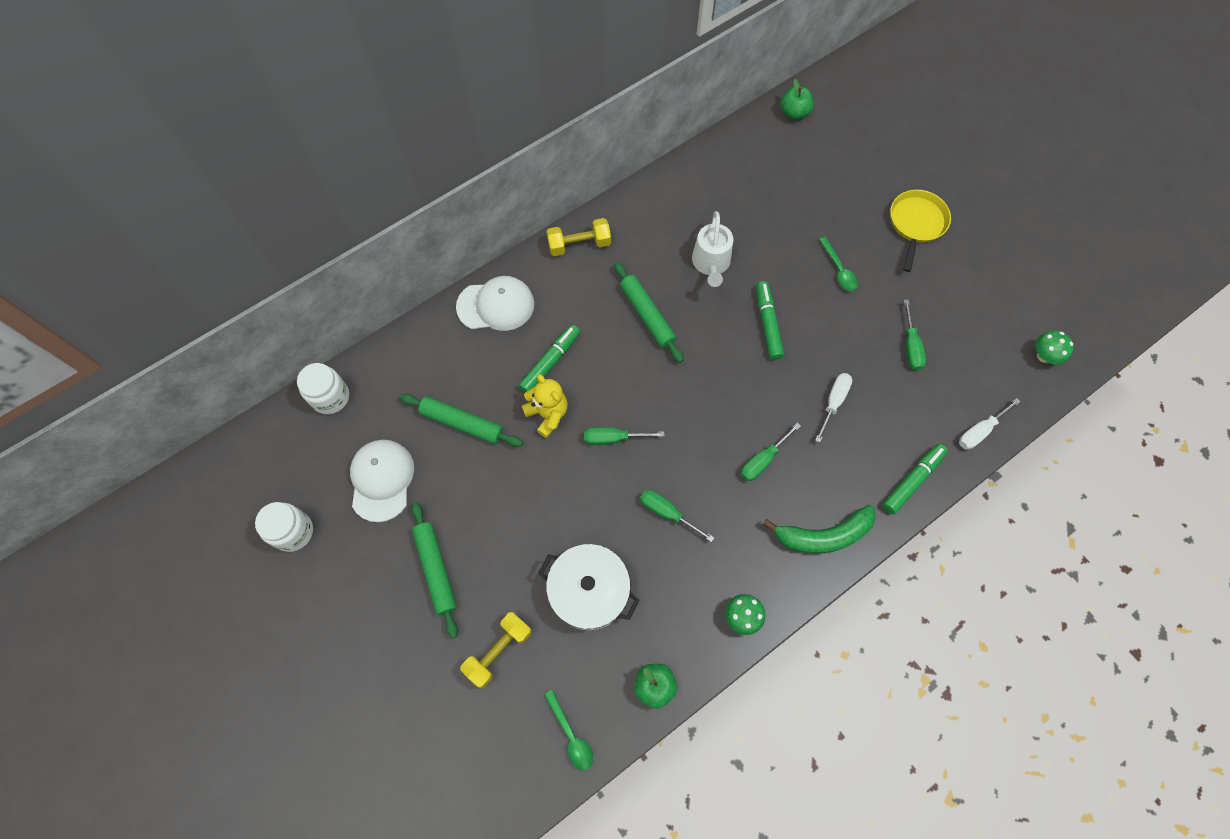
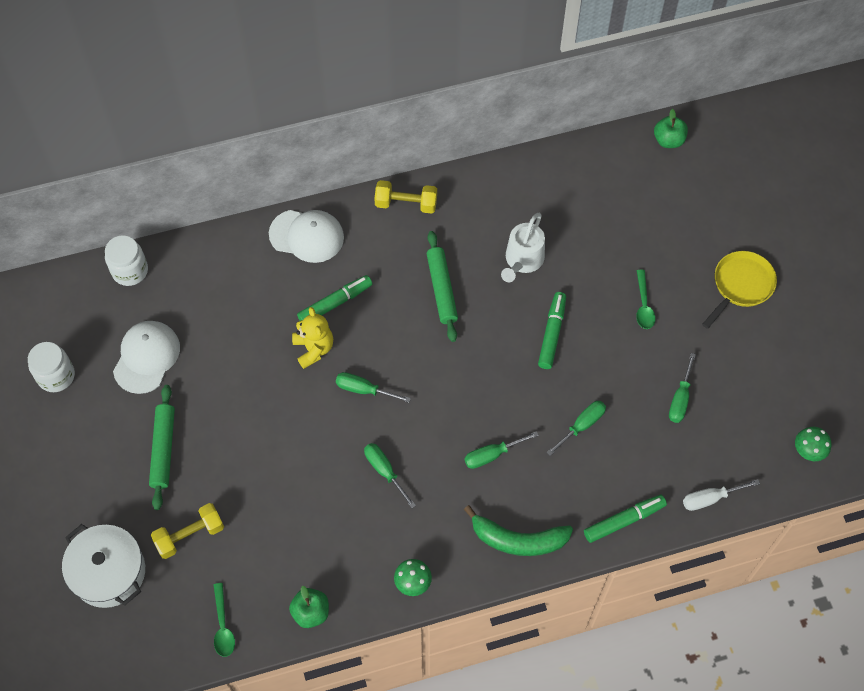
camera: 20 degrees right, 5 degrees down
(462, 423) = (235, 331): green rolling pin -> none
(589, 591) = (287, 513): white pot -> white pot (109, 572)
(833, 402) = (581, 426): white screwdriver -> green screwdriver

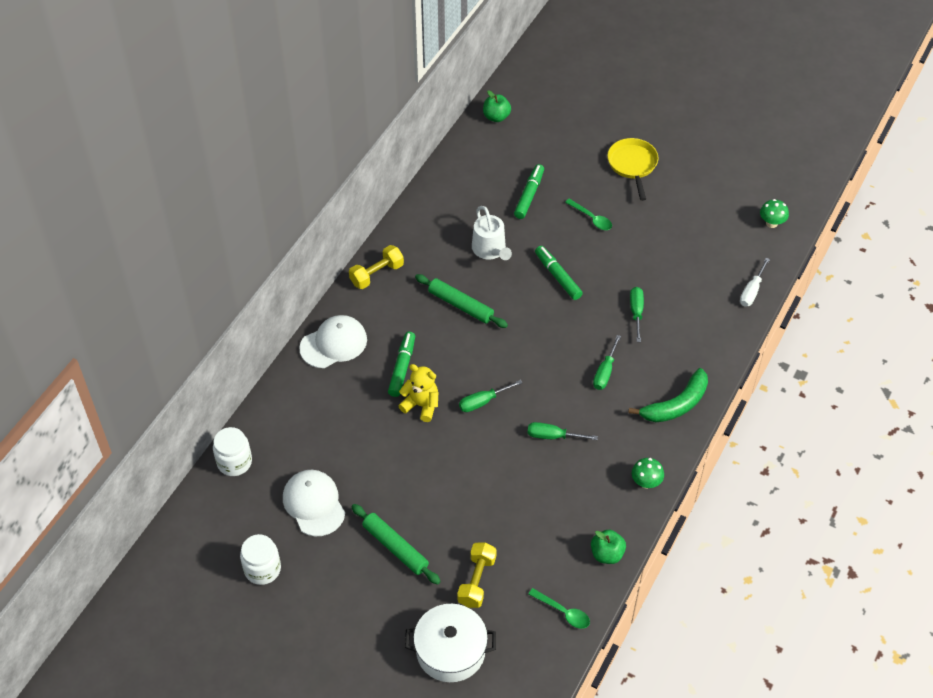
camera: 45 degrees left, 10 degrees down
(624, 520) = (721, 343): green marker -> green marker (529, 195)
(680, 399) = (672, 252): green screwdriver -> none

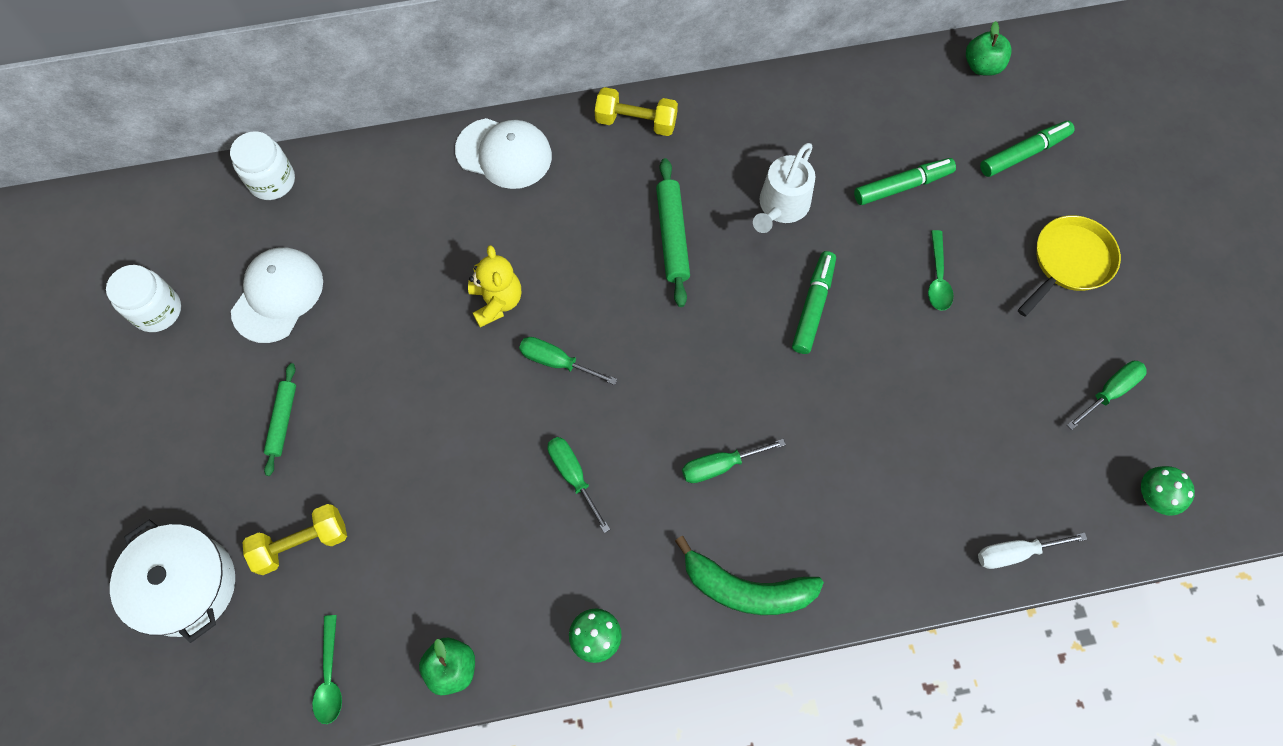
camera: 50 degrees right, 15 degrees up
(395, 547) = (283, 421): green rolling pin -> green rolling pin, size x0.66
(402, 367) = (531, 243): green marker -> green marker (1024, 153)
(636, 312) = (844, 435): green screwdriver -> green screwdriver (1109, 392)

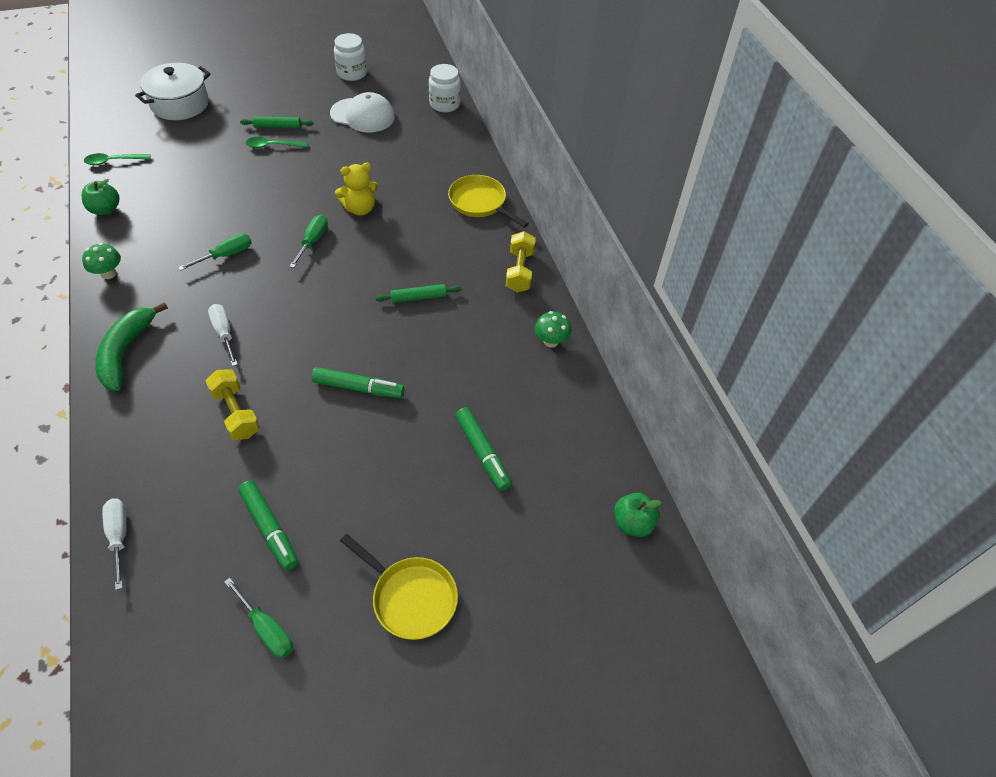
camera: 80 degrees right, 15 degrees down
(302, 543) = (198, 142): yellow dumbbell -> yellow dumbbell (236, 413)
(504, 153) = (480, 203): white cap -> yellow pan
(672, 236) = (418, 297): green rolling pin -> green rolling pin, size x0.66
(720, 465) = (224, 333): green screwdriver -> white screwdriver
(781, 206) = (452, 364): white watering can -> none
(938, 278) = (388, 480): green spoon -> green spoon (272, 146)
(1024, 153) = (533, 559): green marker -> green marker (269, 528)
(1153, 497) = (152, 664): green mushroom -> green mushroom (551, 341)

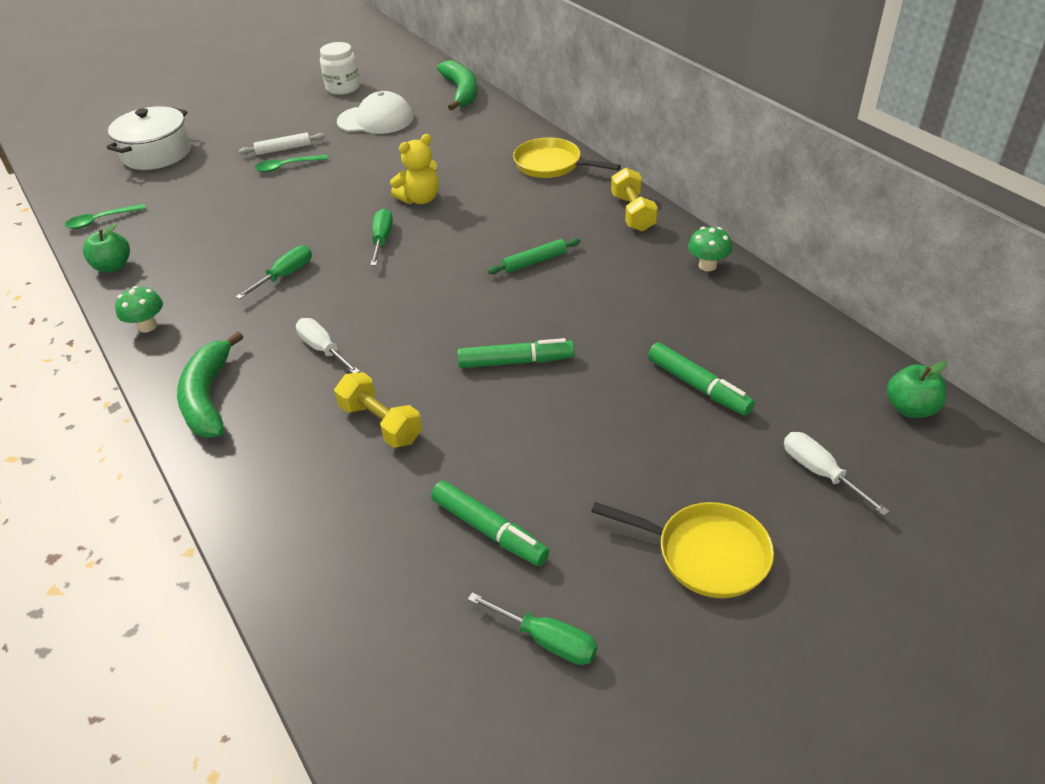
camera: 10 degrees left, 10 degrees down
(119, 536) = (298, 593): white screwdriver -> white screwdriver (820, 473)
(278, 126) = (283, 149): green rolling pin -> white rolling pin
(444, 104) = (461, 92): white jar -> green banana

